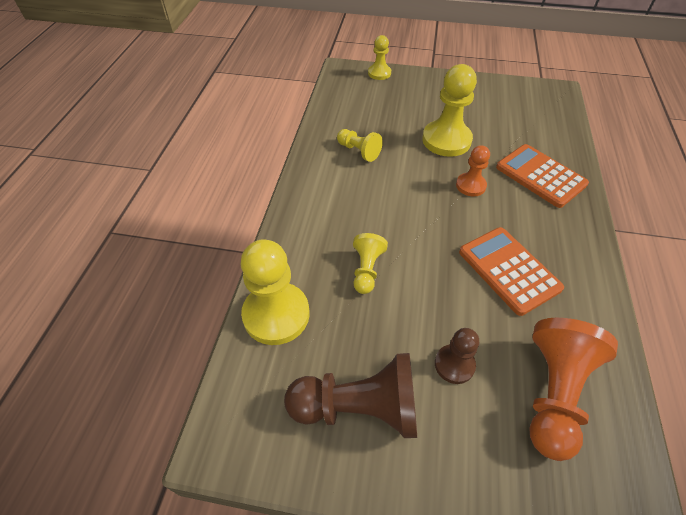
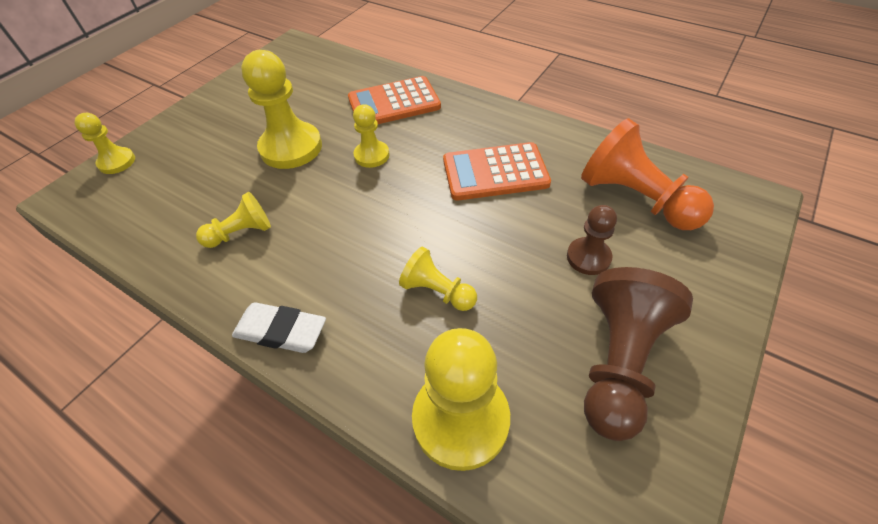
camera: 65 degrees left, 0 degrees up
(299, 202) = (281, 331): none -> white eraser
(470, 185) = (372, 155): orange pawn -> yellow pawn

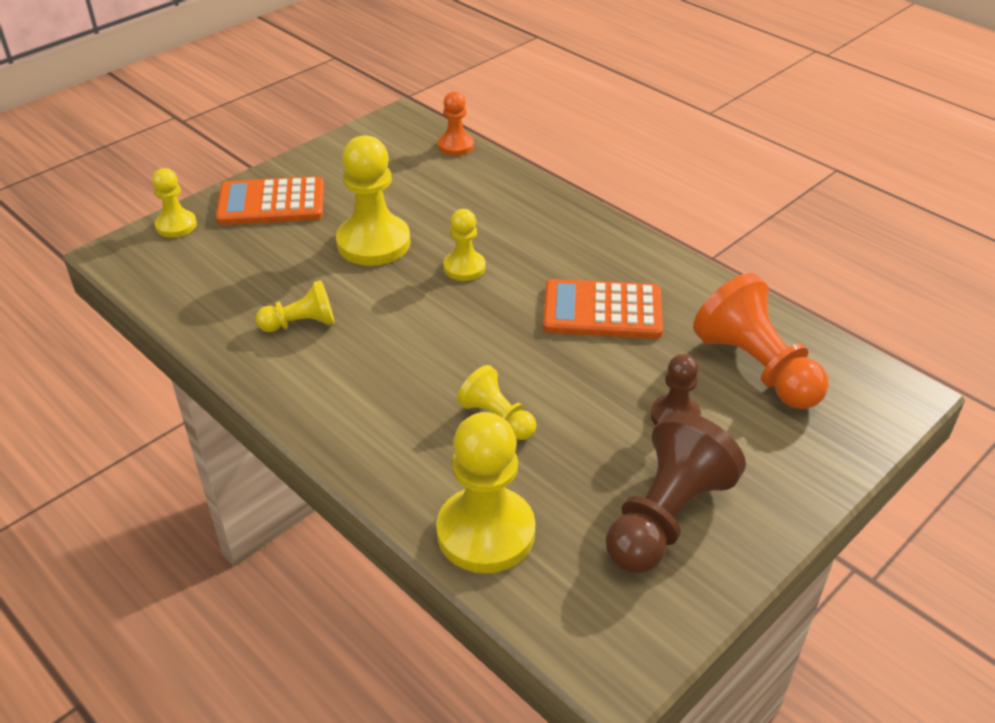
camera: 10 degrees right, 10 degrees down
(281, 331) = (325, 424): white eraser -> none
(340, 58) = (455, 146): none -> orange pawn
(394, 103) = (507, 212): orange calculator -> orange calculator (271, 203)

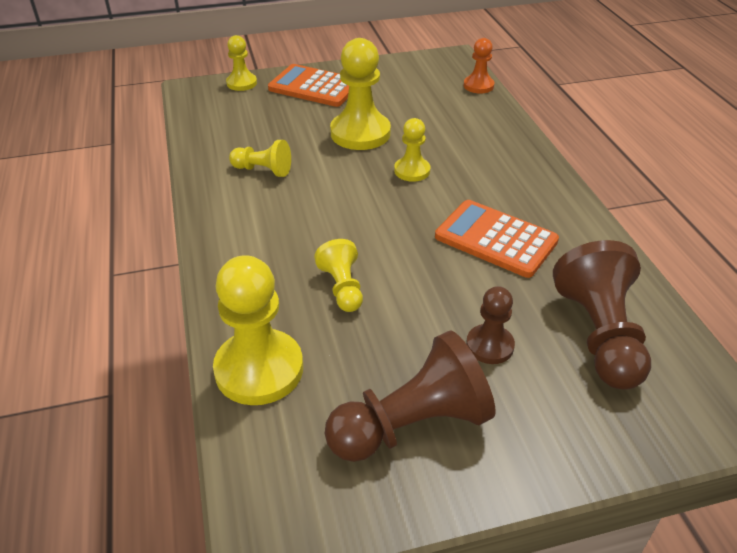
camera: 30 degrees right, 0 degrees up
(756, 367) = (599, 335): orange pawn -> brown pawn

